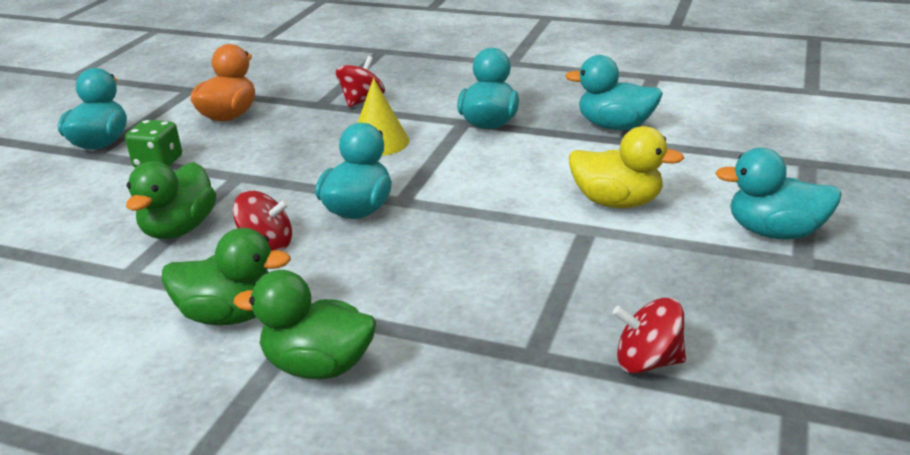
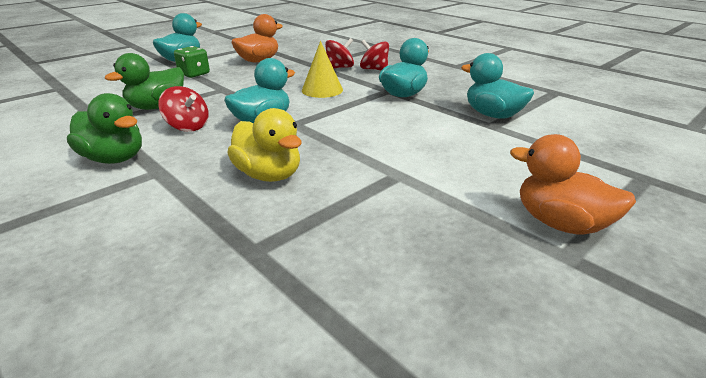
camera: 25 degrees right, 0 degrees up
(318, 366) = (114, 205): green duck -> none
(617, 202) = (441, 163): yellow duck -> yellow duck (269, 175)
(647, 361) = (333, 292): red spinning top -> red spinning top (374, 69)
(774, 232) = (560, 223): turquoise duck -> orange duck

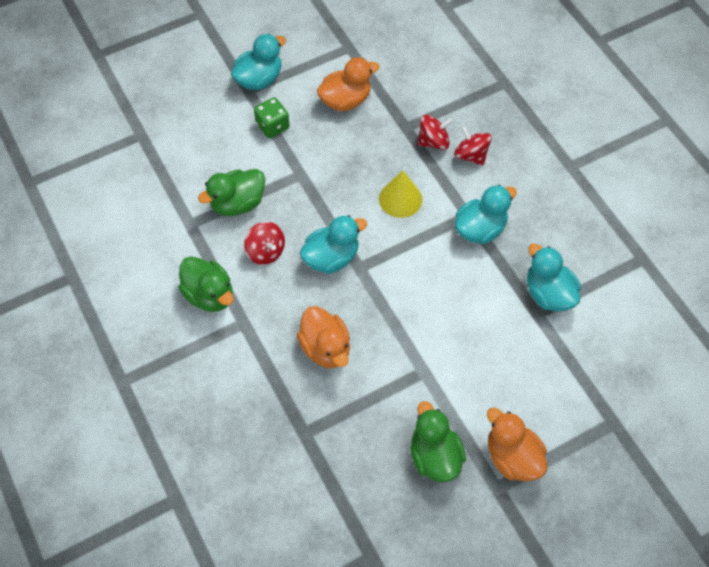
camera: 15 degrees right, 30 degrees up
(269, 175) = (325, 348): yellow duck -> orange duck
(457, 240) = (434, 456): none -> green duck

